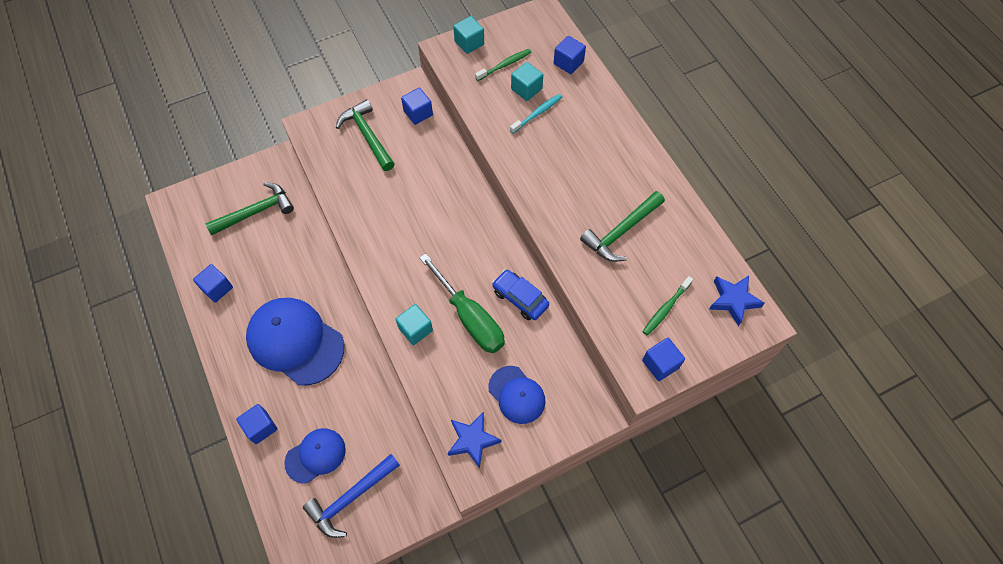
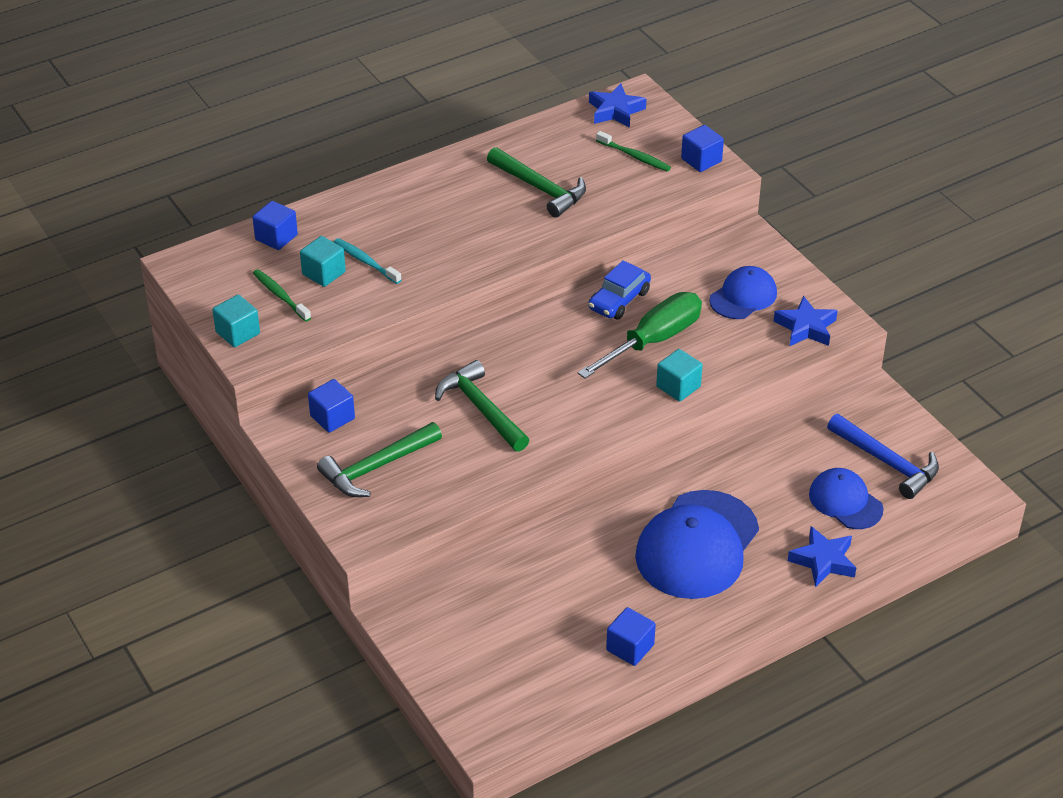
camera: 95 degrees left, 20 degrees down
(256, 212) = (492, 626): green hammer -> green hammer (481, 409)
(260, 427) = (823, 561): blue cube -> blue star

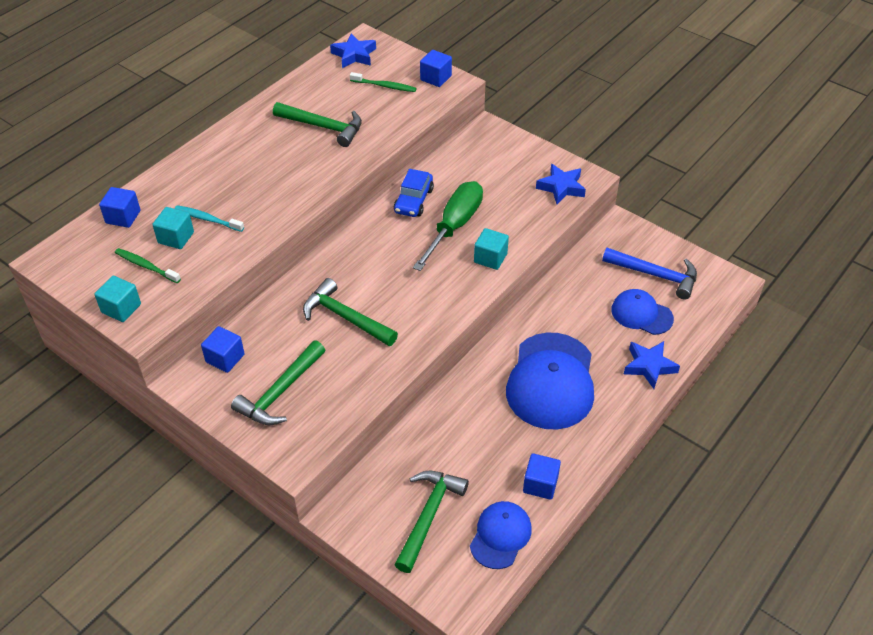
camera: 20 degrees left, 5 degrees up
(490, 643) = (428, 516): none -> green hammer
(743, 296) = (504, 175): blue cap -> blue cap (500, 535)

